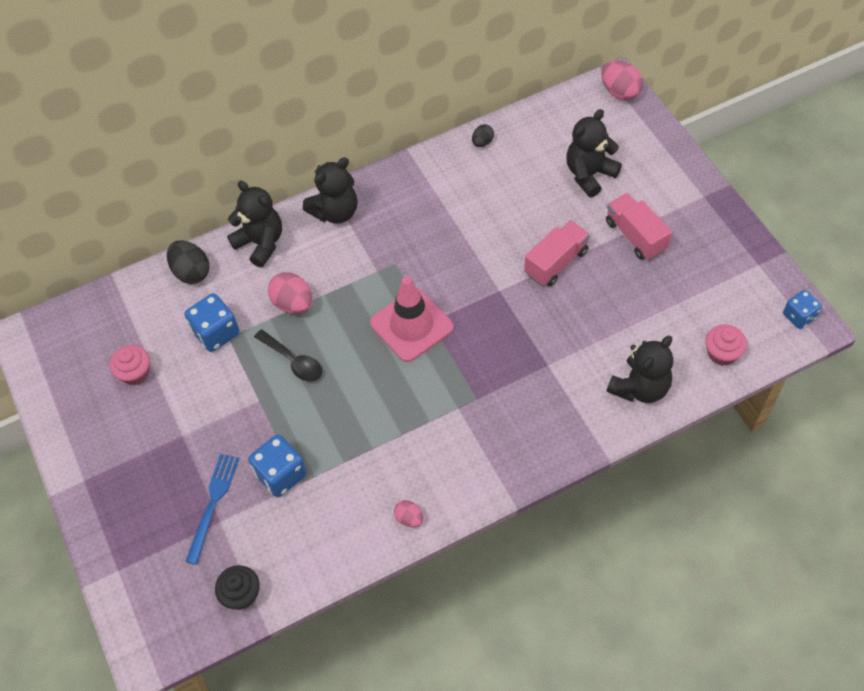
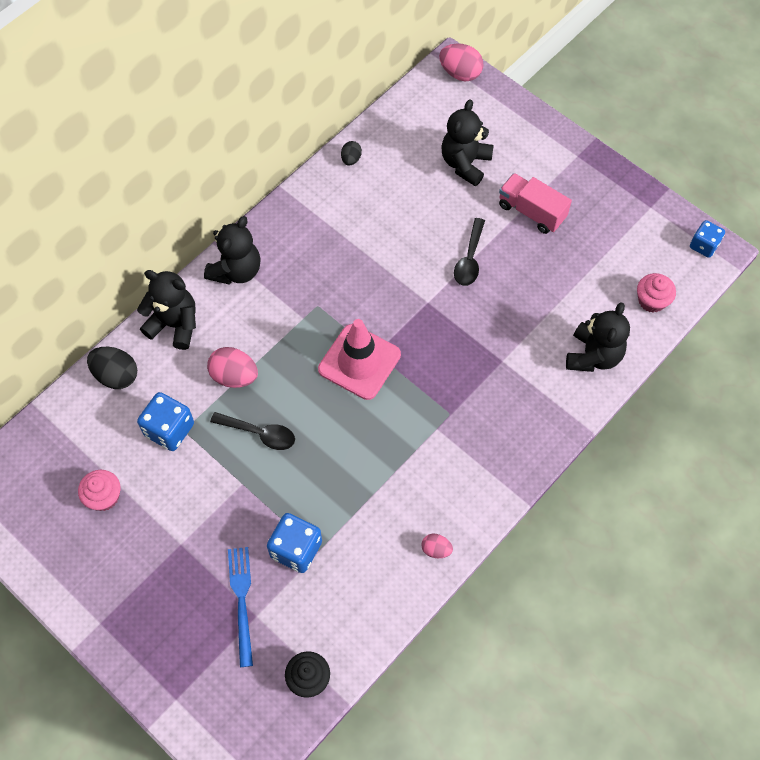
camera: 25 degrees left, 5 degrees up
(556, 262) = (469, 259): pink truck -> black spoon

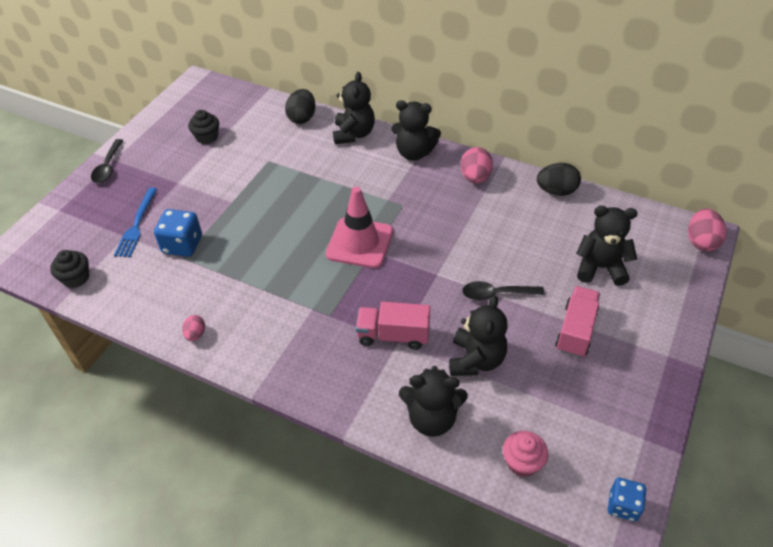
camera: 75 degrees right, 15 degrees down
(104, 497) = (207, 137): pink cupcake -> black cupcake
(169, 429) = (266, 153): blue dice -> none
(234, 376) = (321, 175): pink egg -> pink egg (475, 178)
(242, 600) = (136, 225): blue fork -> blue fork turned 120 degrees clockwise
(259, 433) = (276, 200): black spoon -> black spoon (108, 167)
(351, 159) = (556, 191): black egg -> black egg, size x1.76
(493, 362) = (393, 335): none -> pink truck
(541, 301) = (476, 360): none -> black teddy bear

